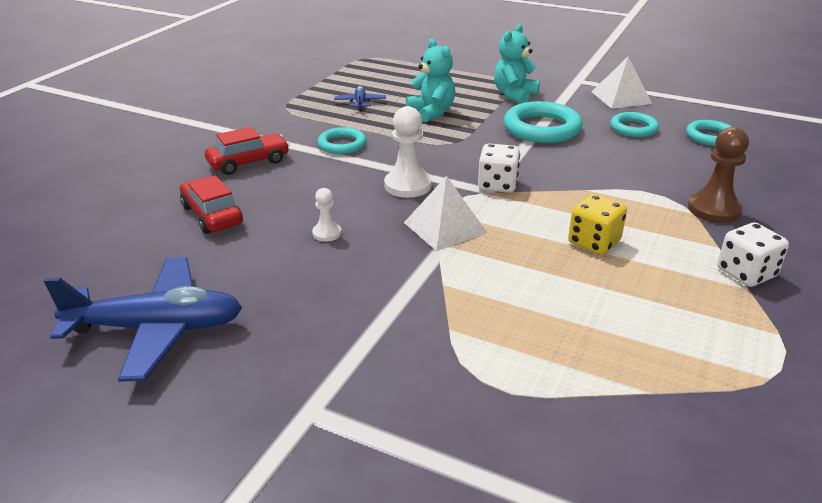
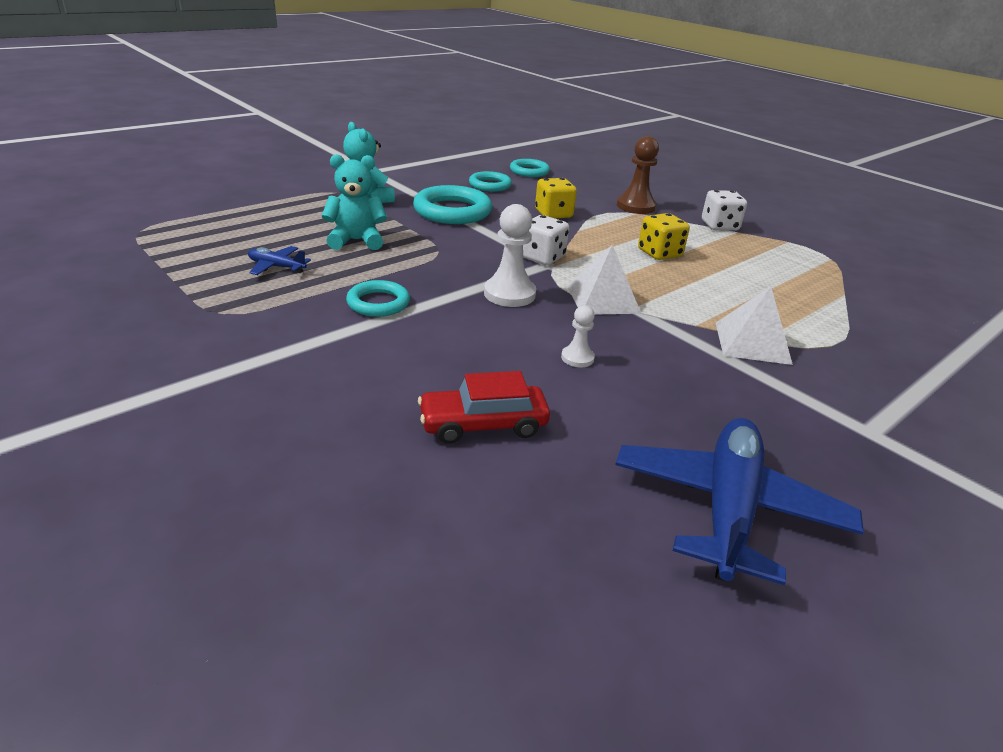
camera: 70 degrees left, 0 degrees up
(248, 162) = (358, 371): red car -> none
(610, 170) = (553, 214): none -> yellow dice
(621, 97) = (428, 170): white pyramid -> white pyramid (752, 342)

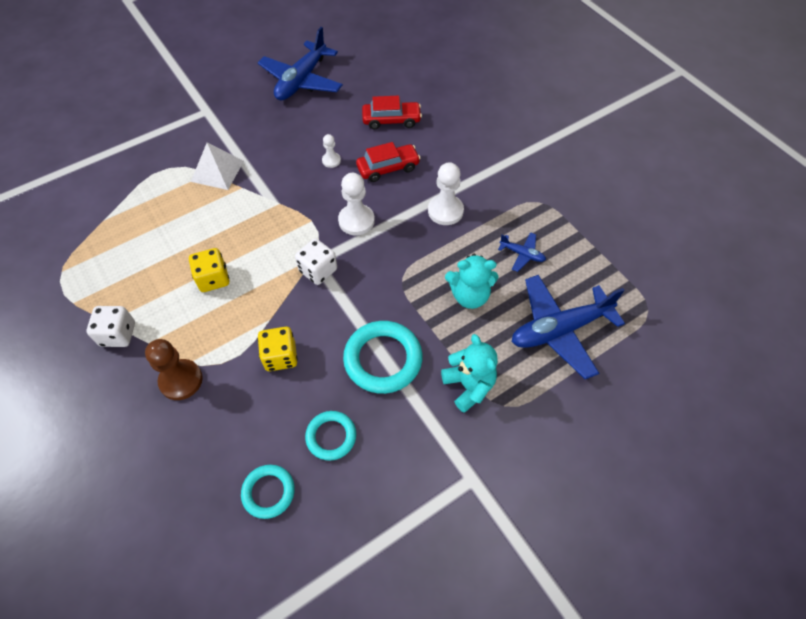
camera: 170 degrees left, 25 degrees up
(258, 221) = (559, 330): none -> blue plane
(378, 303) = (445, 211): turquoise ring -> white pawn
(475, 349) = (388, 168): none -> red car
(602, 299) = (292, 215): white pyramid -> none

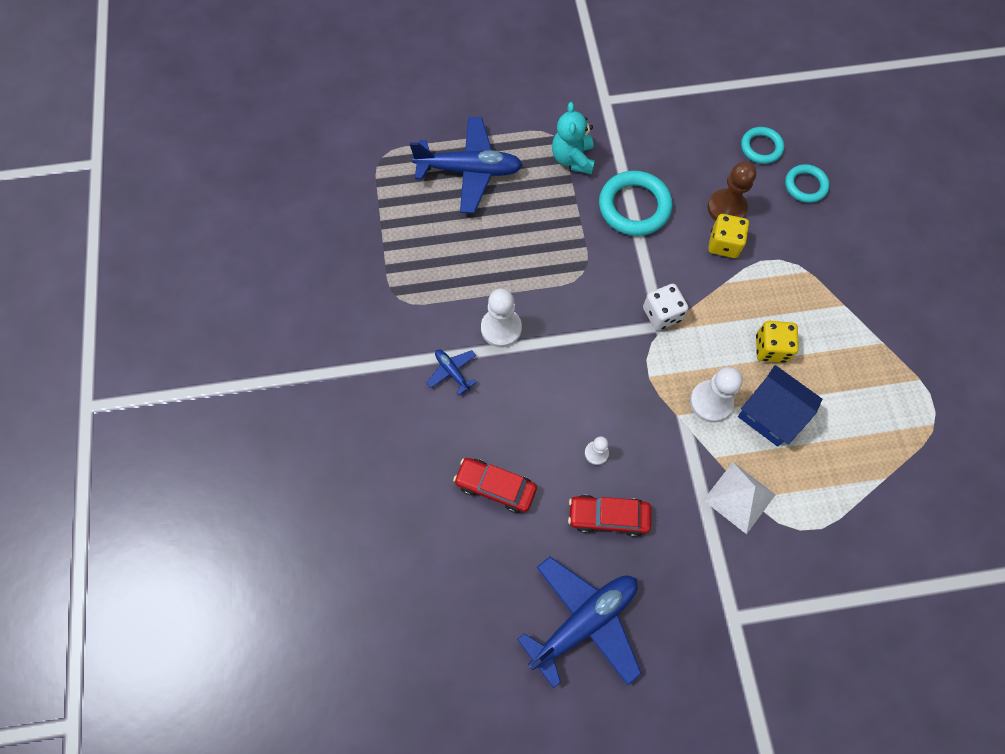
camera: 155 degrees left, 10 degrees up
(118, 334) = (874, 326): white dice -> none
(181, 380) = (818, 258): brown pawn -> brown pawn (726, 208)
(204, 230) = (770, 414): none -> blue house
(331, 436) = (700, 166): turquoise ring -> turquoise ring (805, 186)
(356, 221) = (600, 356): white pawn -> white pawn (711, 402)
(388, 168) = (535, 412): red car -> red car (608, 517)
(469, 295) = (528, 230): turquoise teddy bear -> none
(522, 254) = (454, 249): blue plane -> blue plane (452, 372)

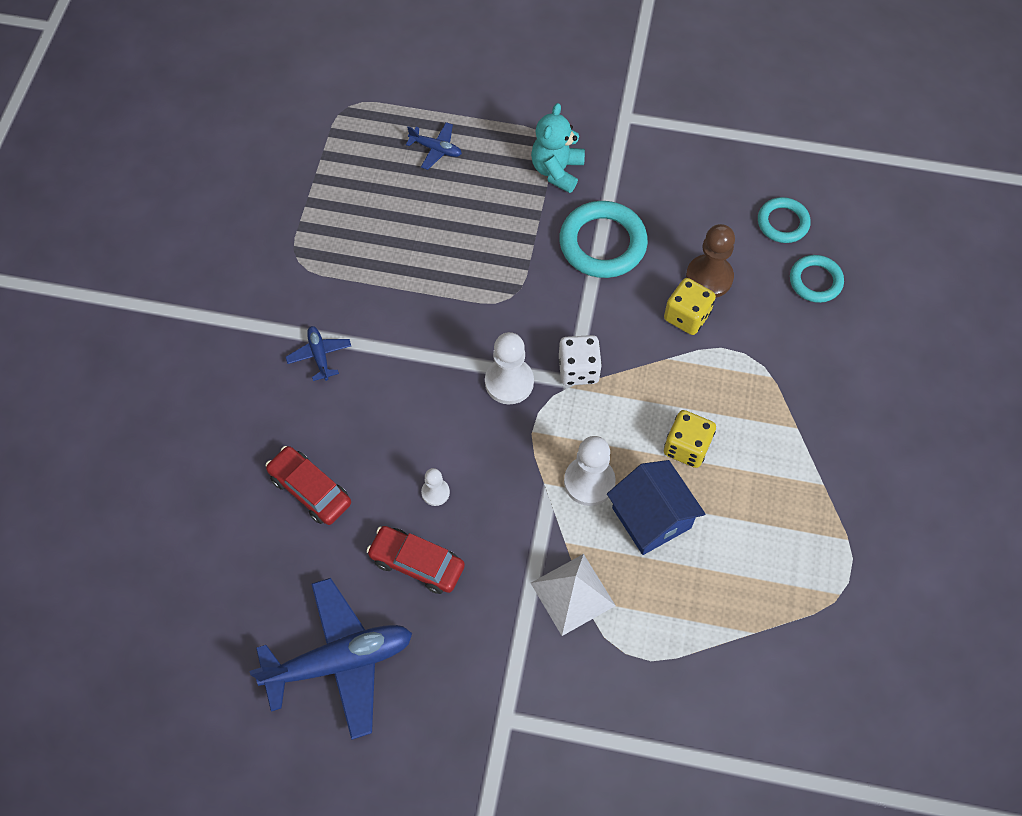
camera: 20 degrees right, 5 degrees down
(469, 171) = (436, 149): blue plane -> blue plane, size x0.45
(501, 328) = (393, 327): white pawn -> white pawn (509, 382)

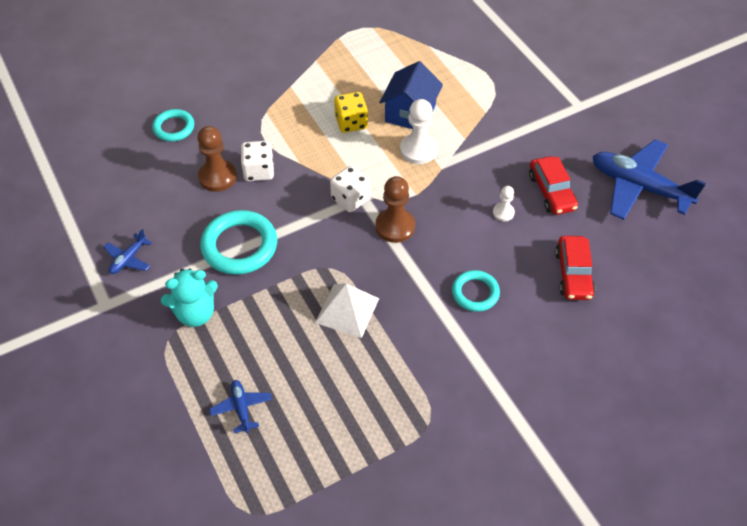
camera: 130 degrees left, 10 degrees down
(319, 355) = (486, 343): blue plane -> blue plane (128, 259)
(509, 382) = (395, 226): white pawn -> brown pawn
(572, 594) = (488, 119): white pyramid -> white pyramid (347, 310)
(687, 316) = (259, 171): yellow dice -> white dice
(783, 223) = (137, 165): turquoise ring -> turquoise ring (475, 293)

